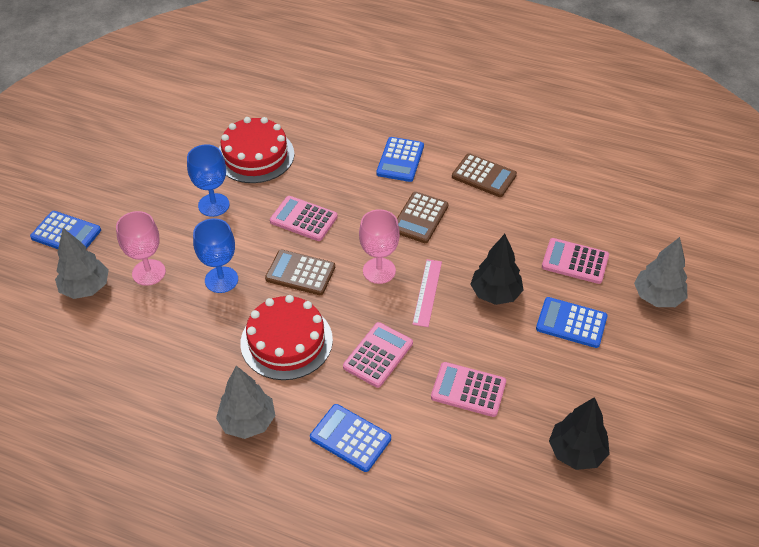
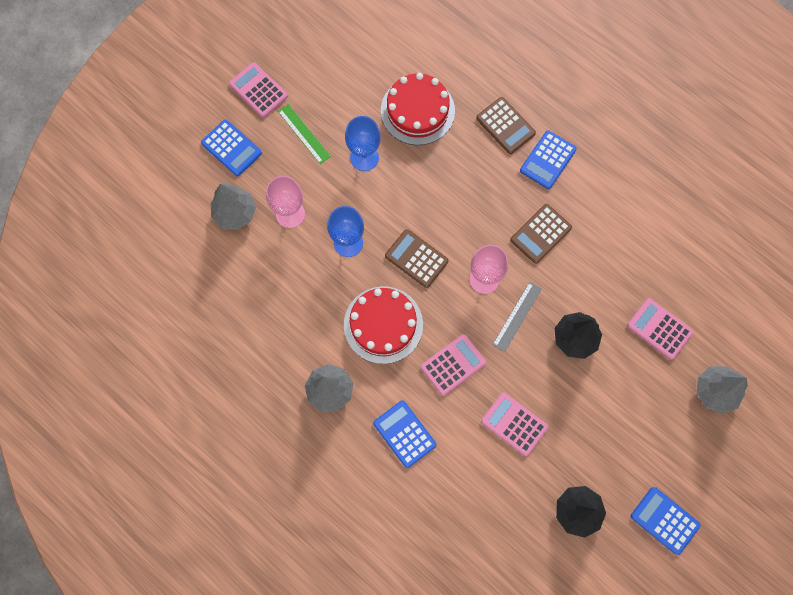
camera: 20 degrees right, 25 degrees up
(142, 202) = (304, 134): none -> green ruler
(303, 219) = (437, 200): pink calculator -> pink calculator (258, 90)
(427, 292) = (517, 316): pink ruler -> grey ruler
(484, 176) = (617, 205): brown calculator -> brown calculator (505, 126)
(571, 323) = (627, 391): blue calculator -> blue calculator (664, 520)

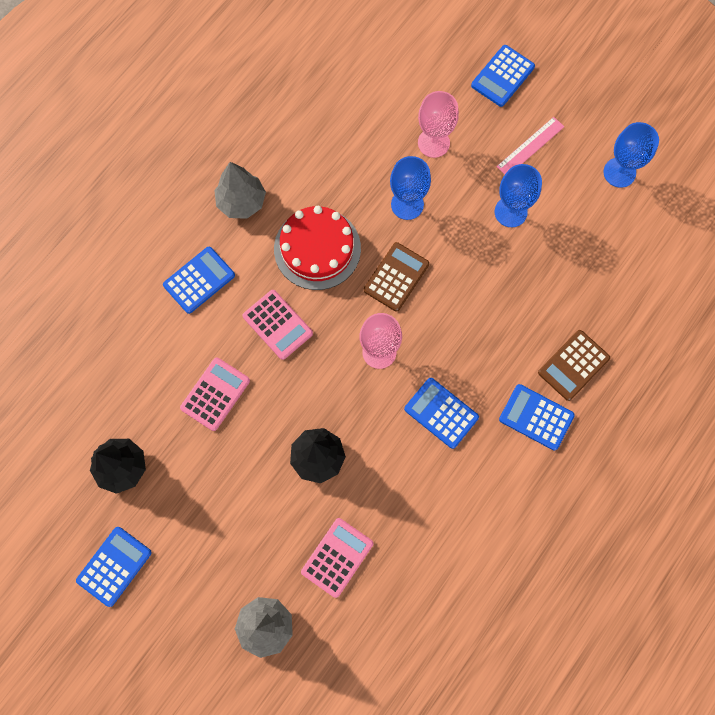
camera: 85 degrees right, 0 degrees up
(235, 213) = (428, 89): grey tree -> none
(258, 90) = (576, 95): pink calculator -> none
(304, 134) = (530, 146): green ruler -> pink ruler
(337, 66) = (619, 172): none -> blue goblet
(417, 111) = (577, 264): red cake -> none
(517, 316) = (338, 391): grey ruler -> none
(540, 234) = (441, 413): brown calculator -> blue calculator

